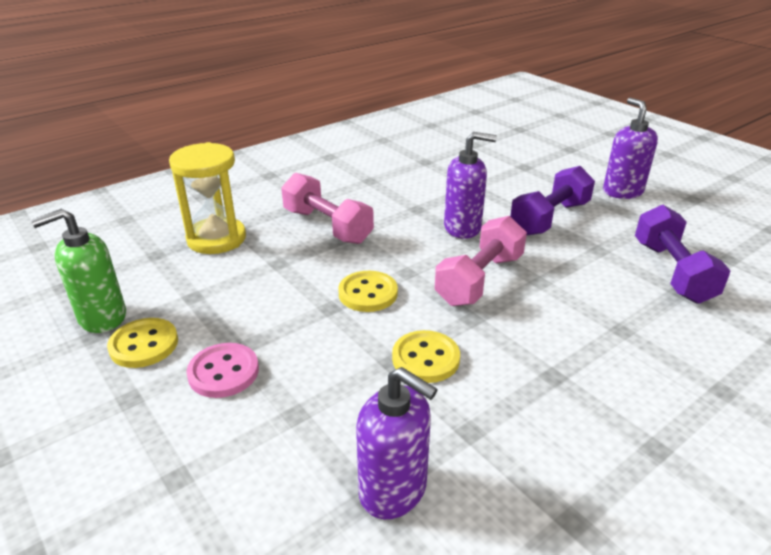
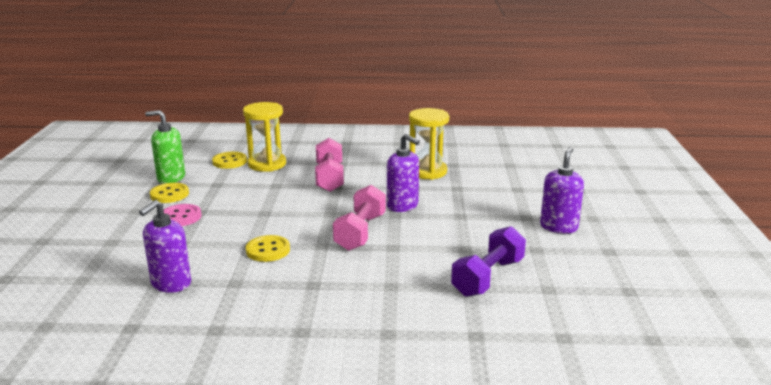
camera: 40 degrees right, 10 degrees down
(368, 293) = (292, 214): yellow button -> yellow button (229, 161)
(393, 490) = (170, 284): purple soap dispenser -> purple soap dispenser turned 45 degrees clockwise
(416, 178) = (427, 171): none -> yellow hourglass
(479, 279) = (360, 232): pink dumbbell -> pink dumbbell turned 60 degrees counterclockwise
(549, 218) = (469, 221): purple dumbbell -> none

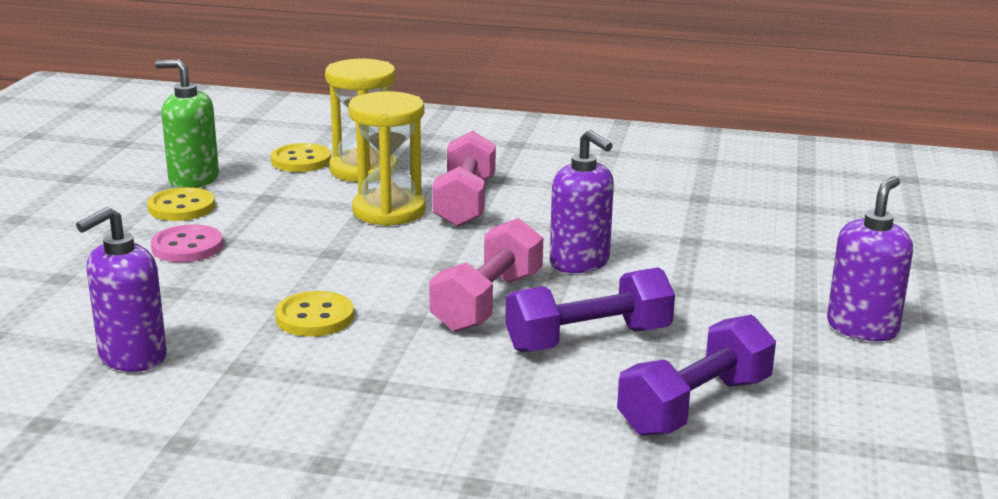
camera: 10 degrees right, 0 degrees up
(421, 247) = (588, 339): none -> purple dumbbell
(427, 171) = (646, 206): yellow hourglass -> yellow hourglass (389, 211)

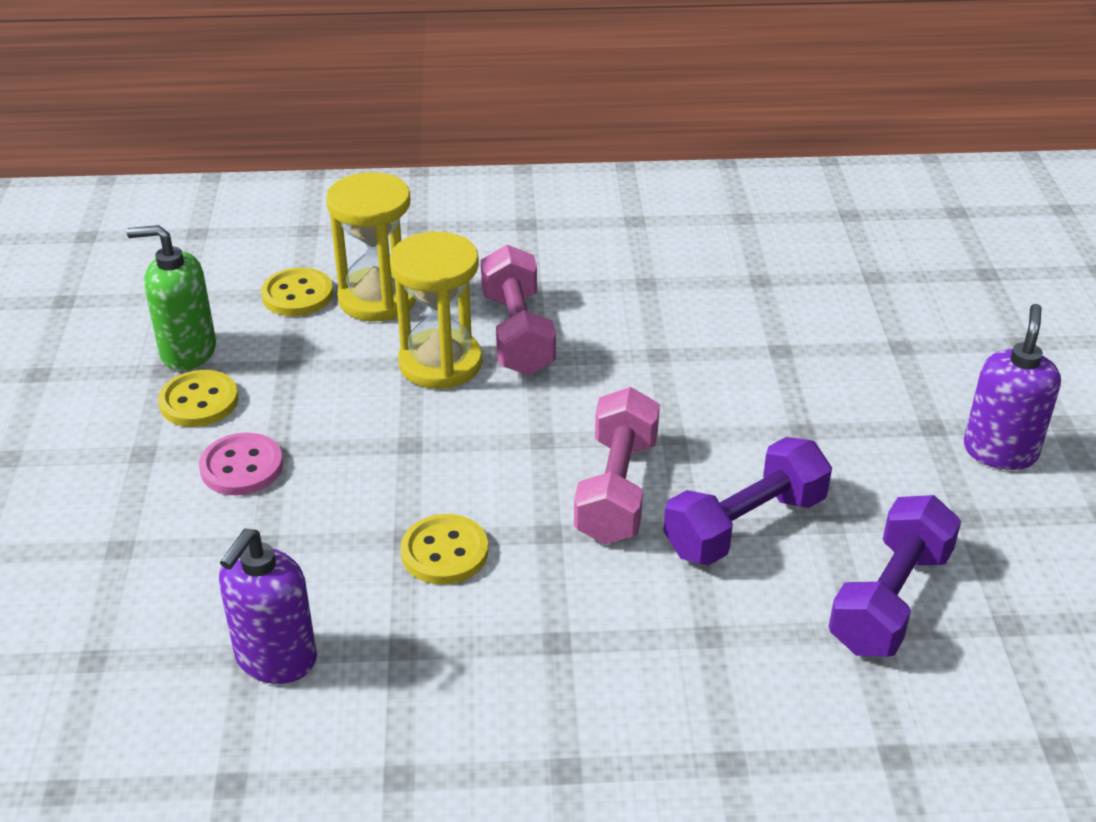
camera: 15 degrees left, 15 degrees up
(580, 263) = (683, 408): purple soap dispenser -> none

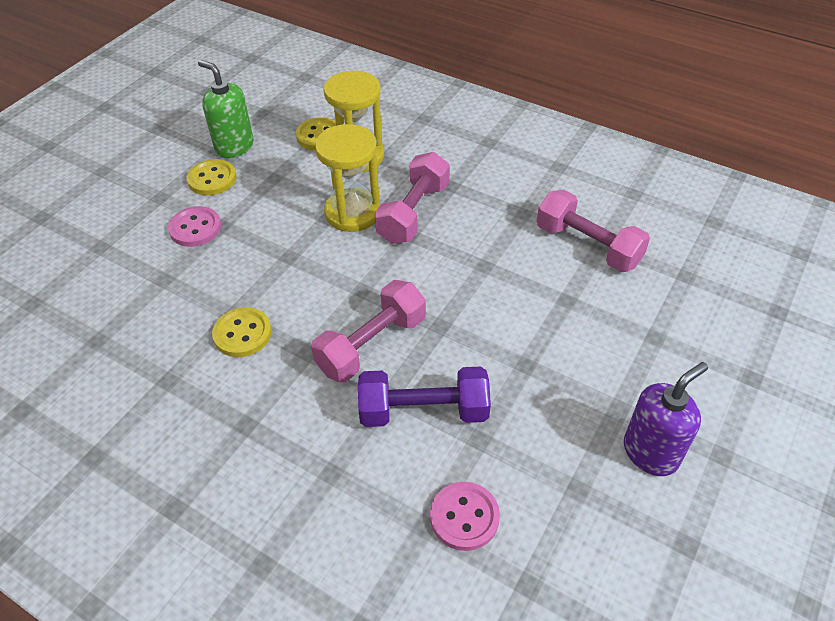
camera: 35 degrees right, 10 degrees up
(275, 659) = (105, 351): purple soap dispenser -> none
(748, 288) = (587, 246): none -> pink dumbbell
(890, 600) = (464, 517): purple dumbbell -> pink button

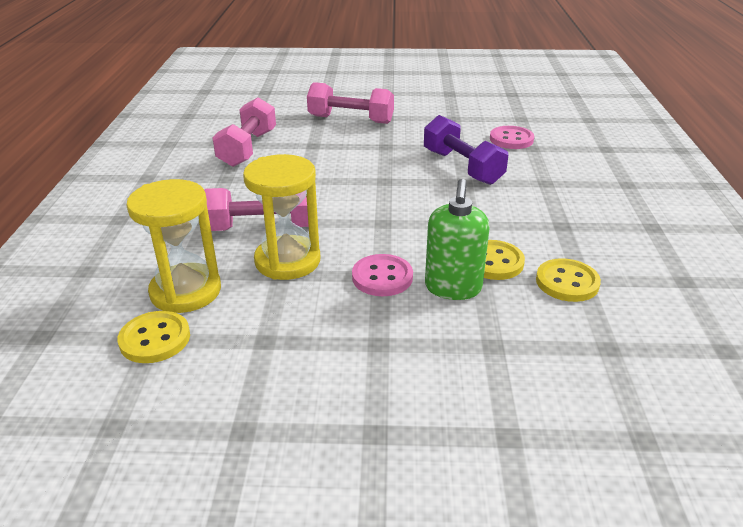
camera: 120 degrees left, 15 degrees down
(195, 228) = (401, 363): pink button -> pink button (382, 277)
(212, 179) = (303, 397): yellow button -> yellow button (567, 282)
(234, 147) = (218, 412): green soap dispenser -> green soap dispenser (453, 288)
(371, 345) = (433, 200): pink dumbbell -> pink dumbbell (351, 119)
(650, 452) = (407, 106): purple soap dispenser -> none

